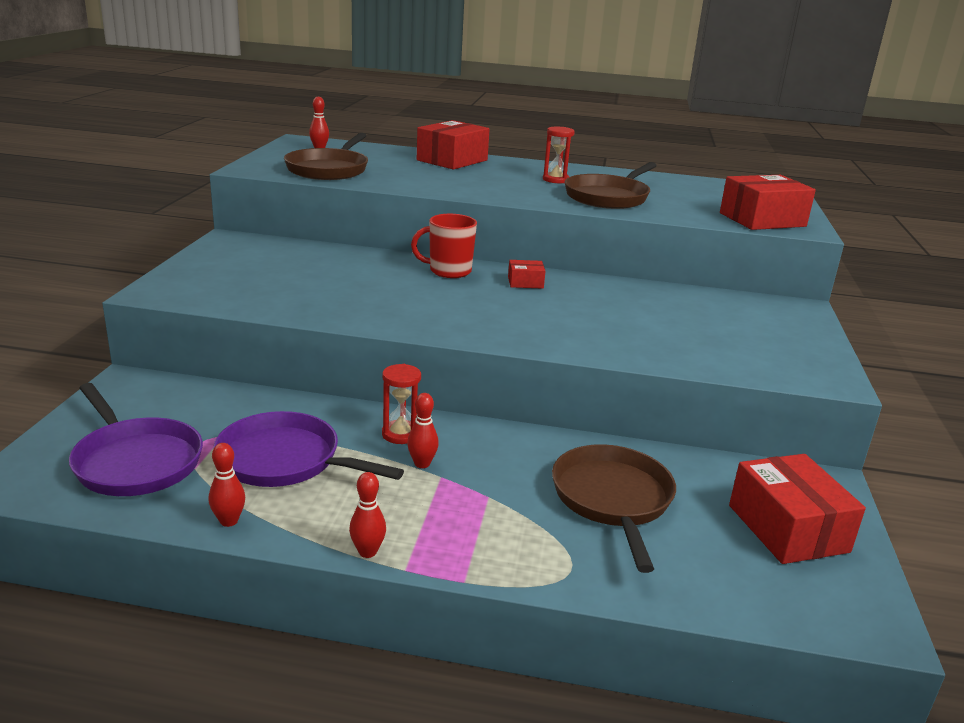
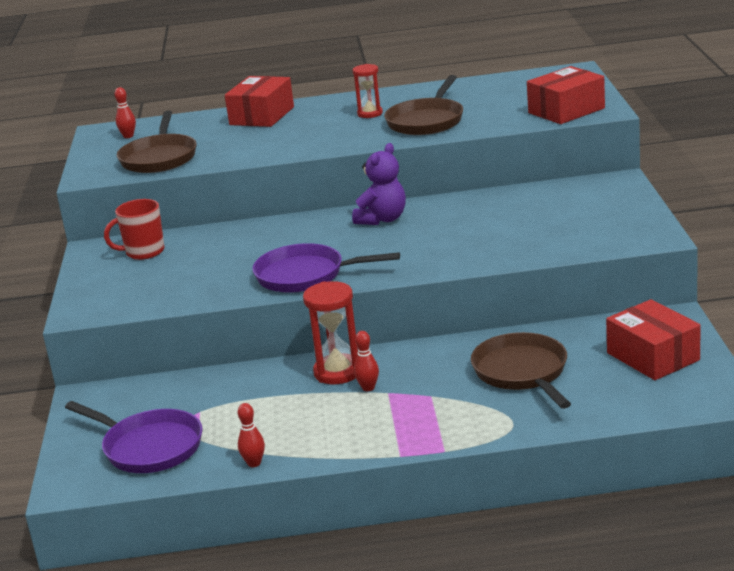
camera: 10 degrees left, 0 degrees up
(285, 460) = (263, 414): purple pan -> purple pan (305, 275)
(367, 552) = (367, 453): red bowling pin -> none
(400, 434) = (337, 372): red hourglass -> red hourglass, size x1.55
(448, 271) = (311, 226): red mug -> red mug (143, 252)
(525, 283) = (382, 219): red box -> purple teddy bear

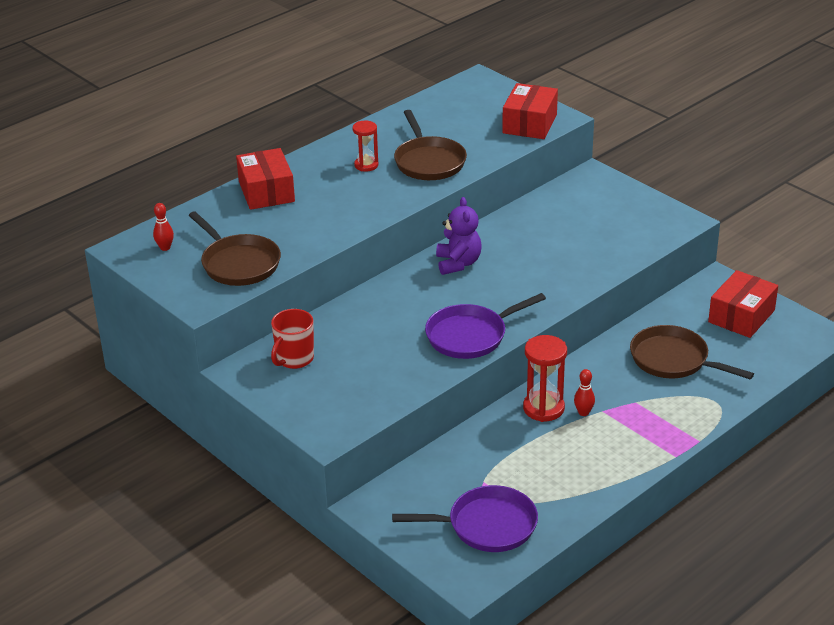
camera: 40 degrees left, 10 degrees up
(254, 463) = (584, 504): red bowling pin -> none
(653, 356) = (741, 316): red box -> red box turned 75 degrees counterclockwise

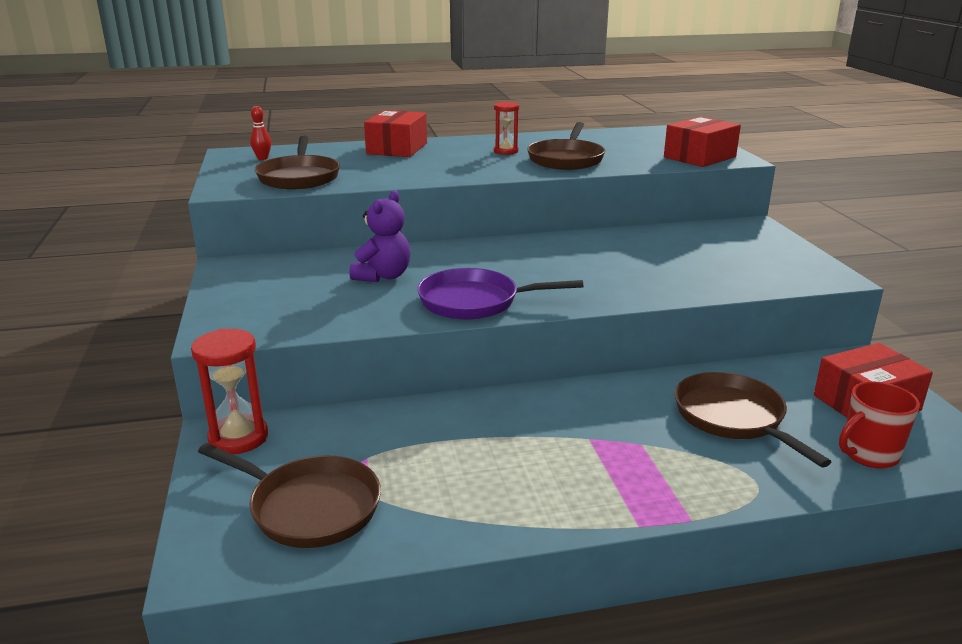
camera: 30 degrees right, 10 degrees down
(294, 359) = (285, 271): red mug -> red mug (868, 454)
(458, 263) = (536, 249): purple teddy bear -> purple teddy bear (383, 276)
(487, 525) = (309, 507): purple pan -> brown pan
(543, 408) = (520, 412): red hourglass -> red hourglass (238, 438)
(583, 412) = (563, 432): red bowling pin -> none

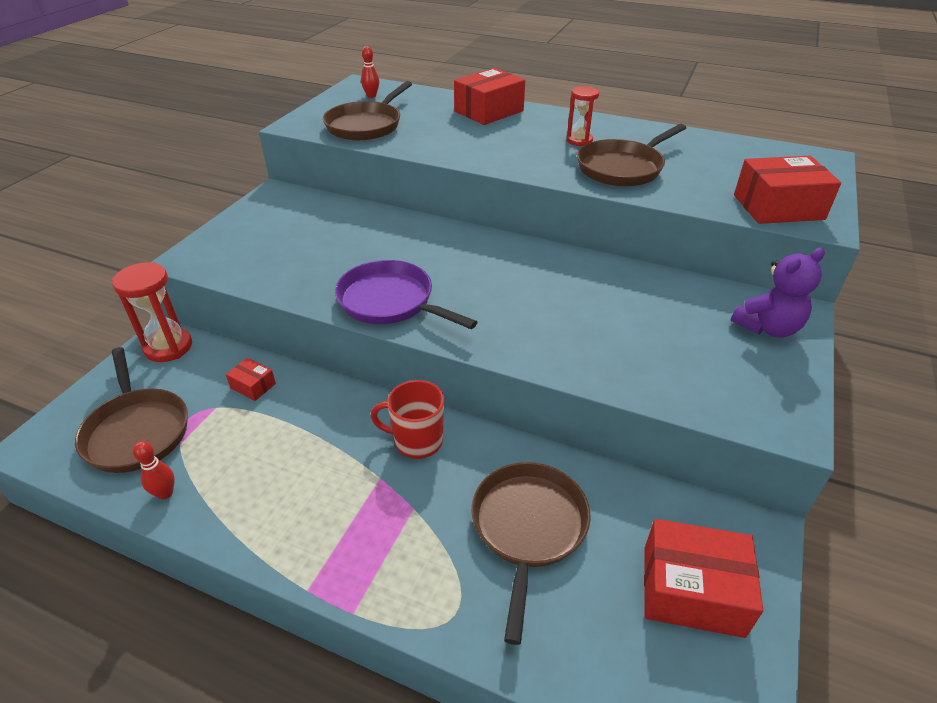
camera: 35 degrees right, 15 degrees up
(381, 429) = (253, 386): none -> red box
(383, 276) = (361, 244): purple teddy bear -> purple teddy bear (767, 328)
(415, 532) = (165, 493): none -> red bowling pin
(868, 454) = (607, 653): red mug -> red mug (417, 441)

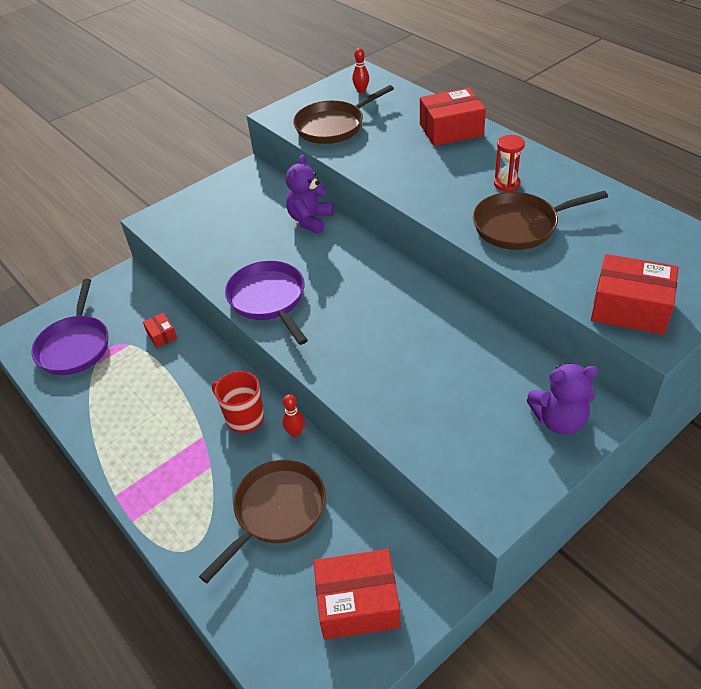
camera: 30 degrees right, 5 degrees up
(137, 431) = (75, 346): brown pan -> purple pan
(165, 493) = (70, 397): red bowling pin -> red bowling pin (295, 432)
(168, 347) = (124, 285): red hourglass -> none
(380, 222) = (310, 220): none -> purple teddy bear
(692, 590) = (358, 603): red box -> red box turned 45 degrees counterclockwise

